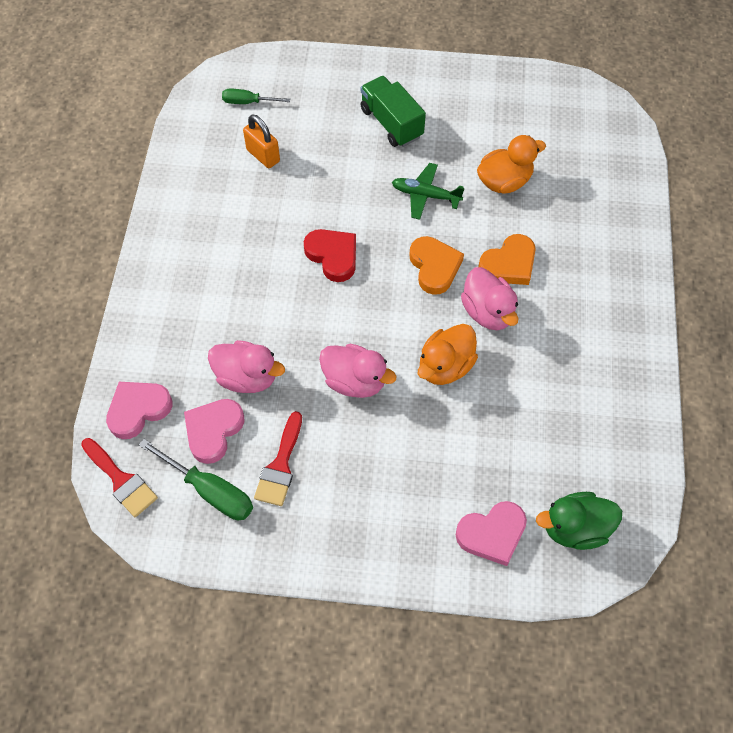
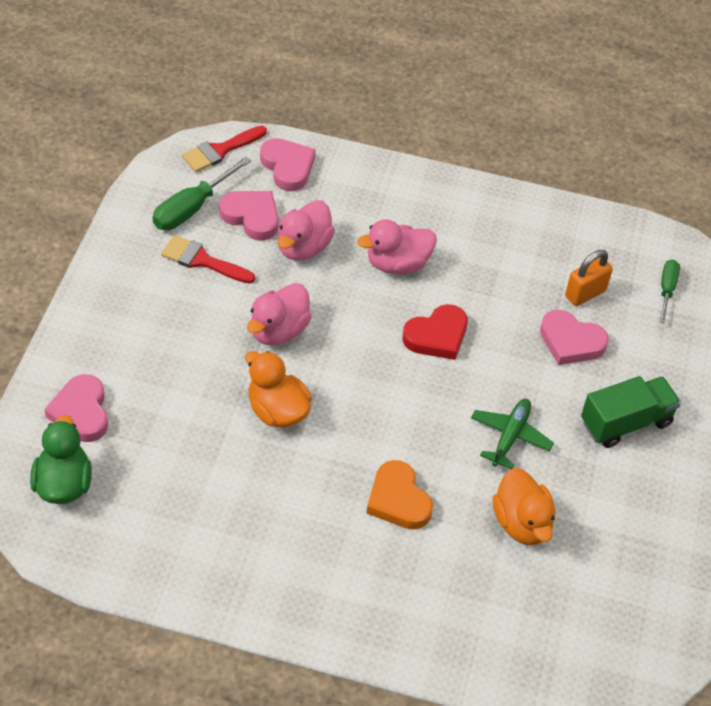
camera: 95 degrees right, 10 degrees down
(317, 162) = (571, 341): none -> pink heart
(434, 267) = (407, 426): orange heart -> none
(487, 312) = (337, 464): pink duck -> pink duck (397, 264)

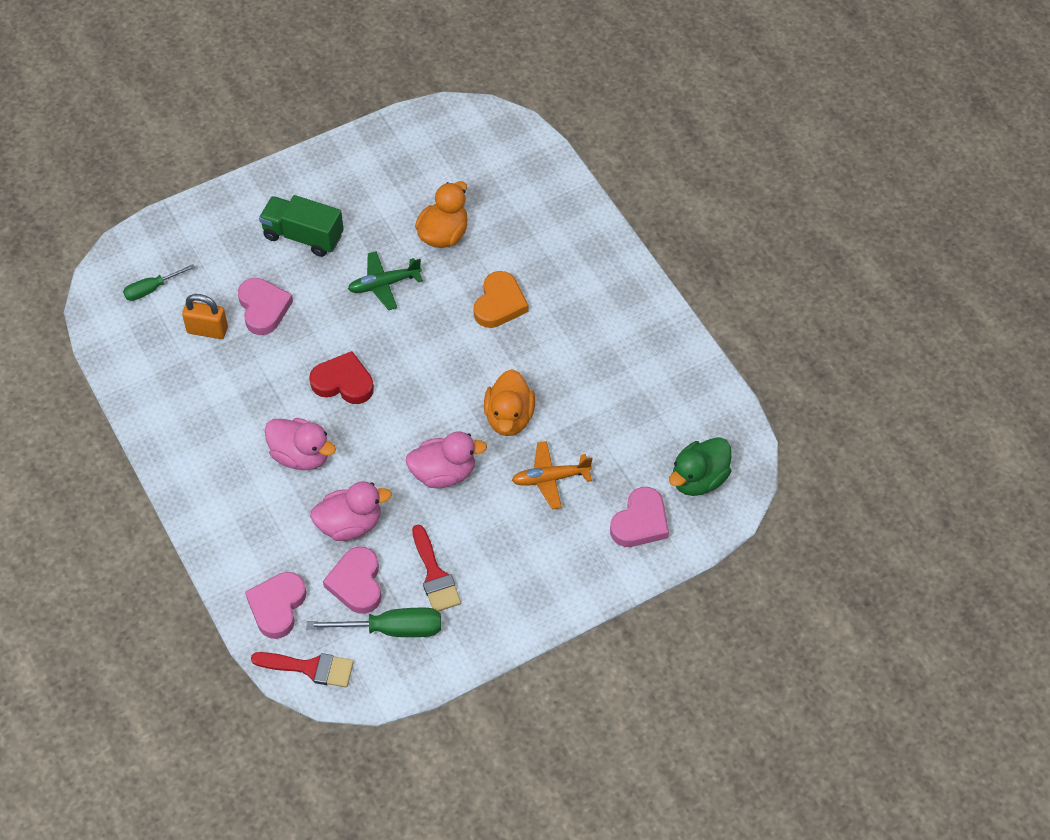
camera: 130 degrees left, 5 degrees up
(190, 390) = (550, 478): none -> orange plane

